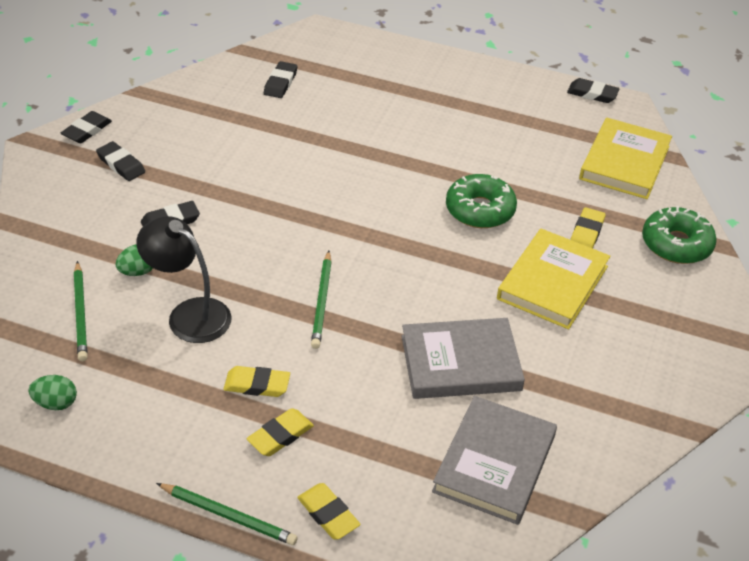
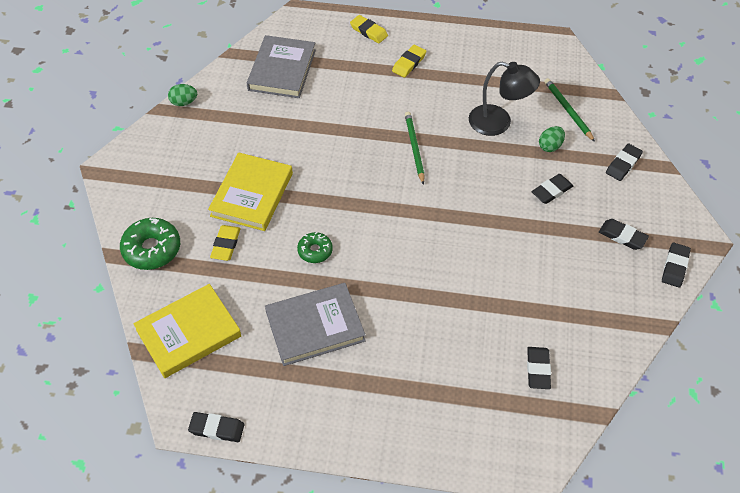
camera: 170 degrees right, 10 degrees up
(56, 403) = (545, 57): green egg -> green egg (184, 102)
(60, 234) = (623, 164): none -> black eraser
(229, 515) = (420, 22): green pencil -> none
(257, 385) = (434, 88): yellow eraser -> none
(460, 363) = (311, 123): grey book -> grey book (315, 326)
(480, 210) = (315, 251): green donut -> green donut, size x0.59
(624, 163) = (188, 333): yellow book -> yellow book turned 45 degrees clockwise

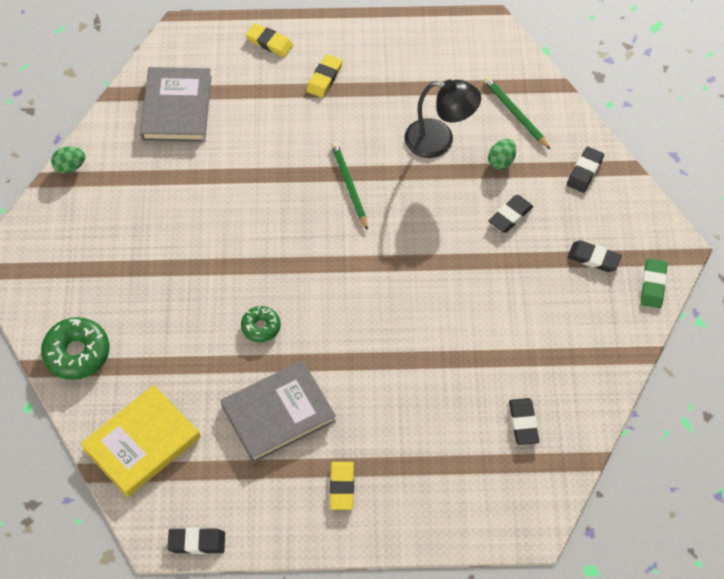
camera: 10 degrees left, 5 degrees up
(226, 245) = (159, 335): yellow eraser -> yellow eraser (342, 487)
(252, 194) = (175, 270): yellow book -> none
(675, 267) = (653, 285): black eraser -> green eraser

